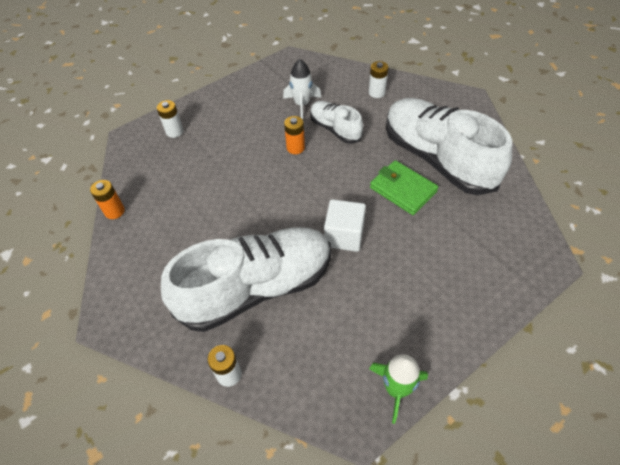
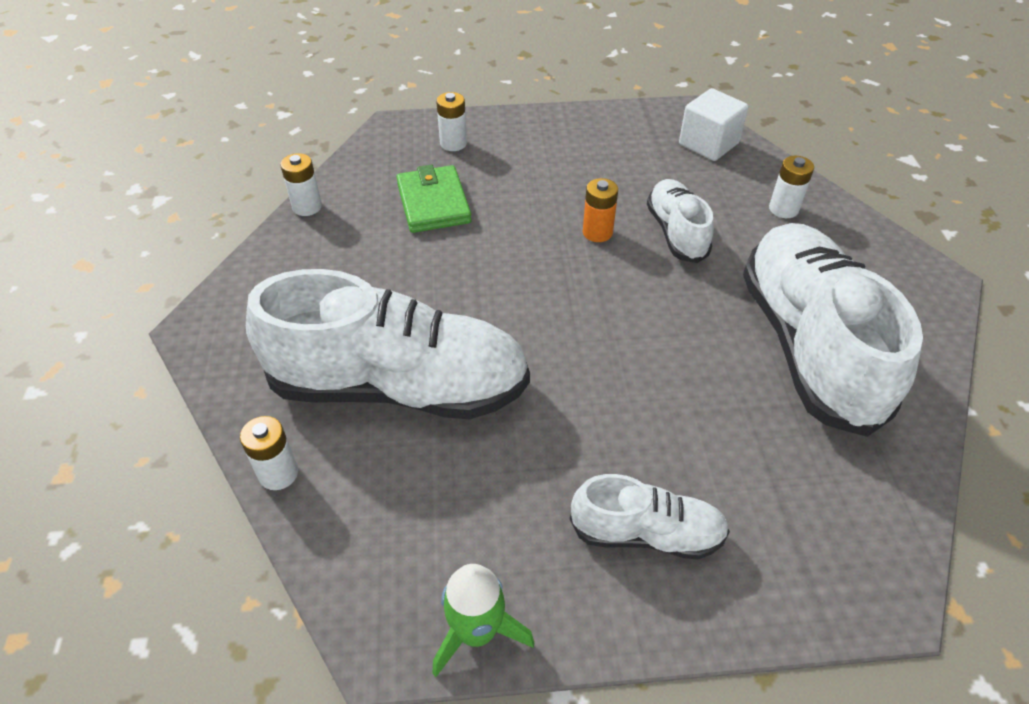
camera: 30 degrees right, 5 degrees down
(114, 211) = (307, 207): orange battery -> white battery
(302, 104) = (653, 179): white rocket -> none
(344, 235) = (572, 381): white cube -> white cube (708, 144)
(402, 190) = (714, 363): green wallet -> green wallet (433, 203)
(435, 292) = (646, 533): none -> white shoe

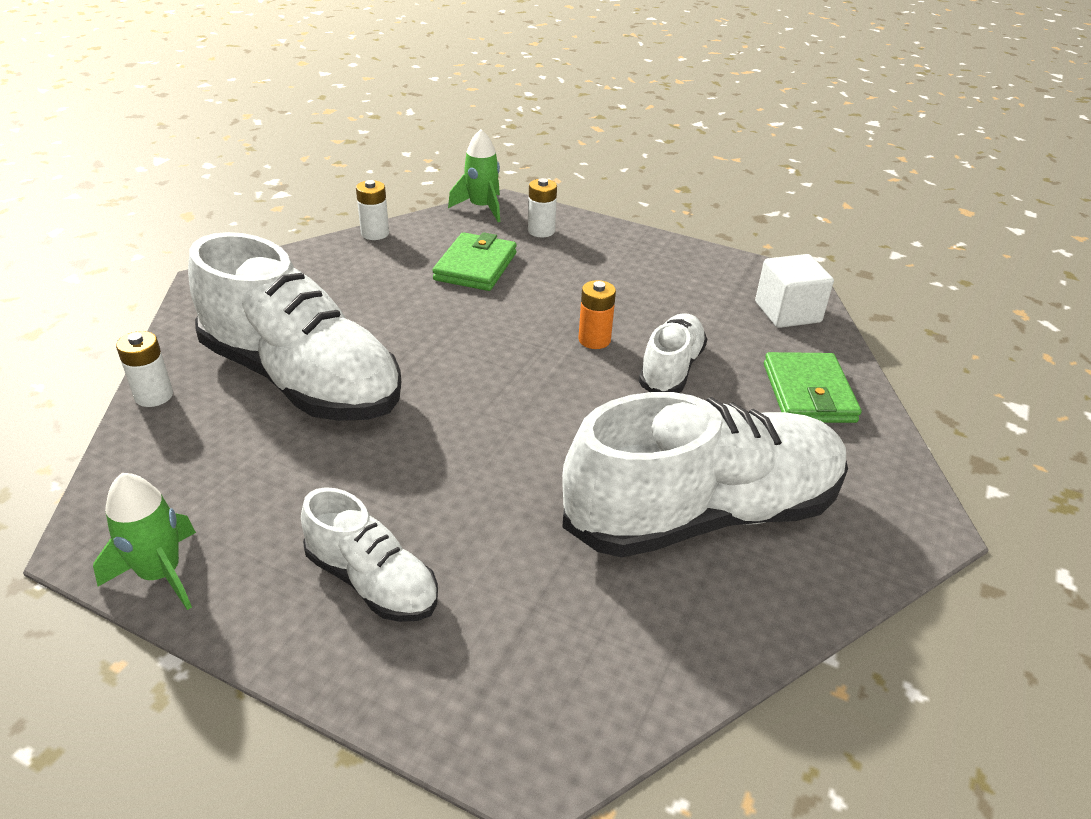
camera: 30 degrees right, 10 degrees down
(377, 139) = (481, 208): none -> green rocket
(783, 209) = (808, 393): white battery -> green wallet
(808, 345) = (703, 513): white shoe -> white shoe turned 45 degrees clockwise

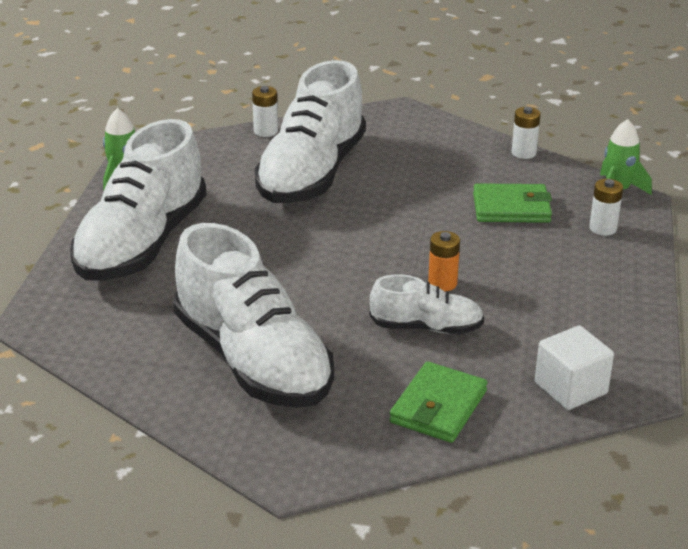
camera: 75 degrees right, 5 degrees down
(372, 581) = (142, 243): white shoe -> white shoe, size x1.97
(808, 393) = (438, 407): green wallet -> green wallet turned 45 degrees counterclockwise

